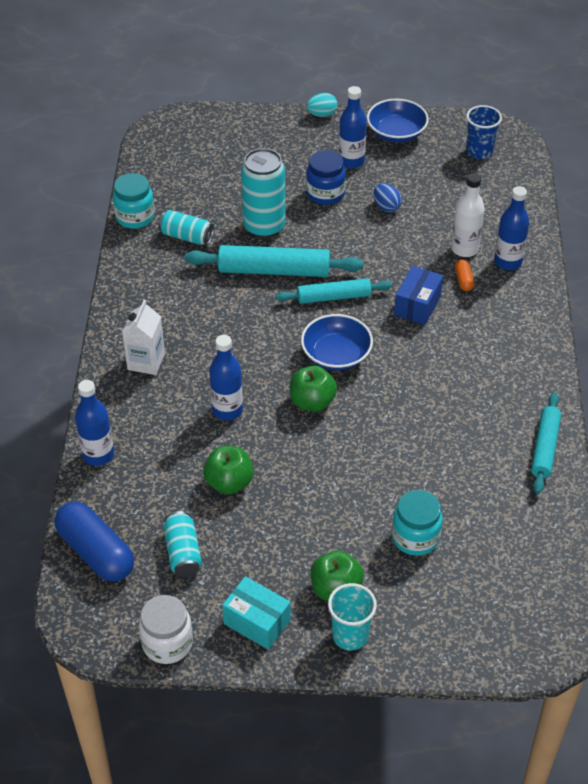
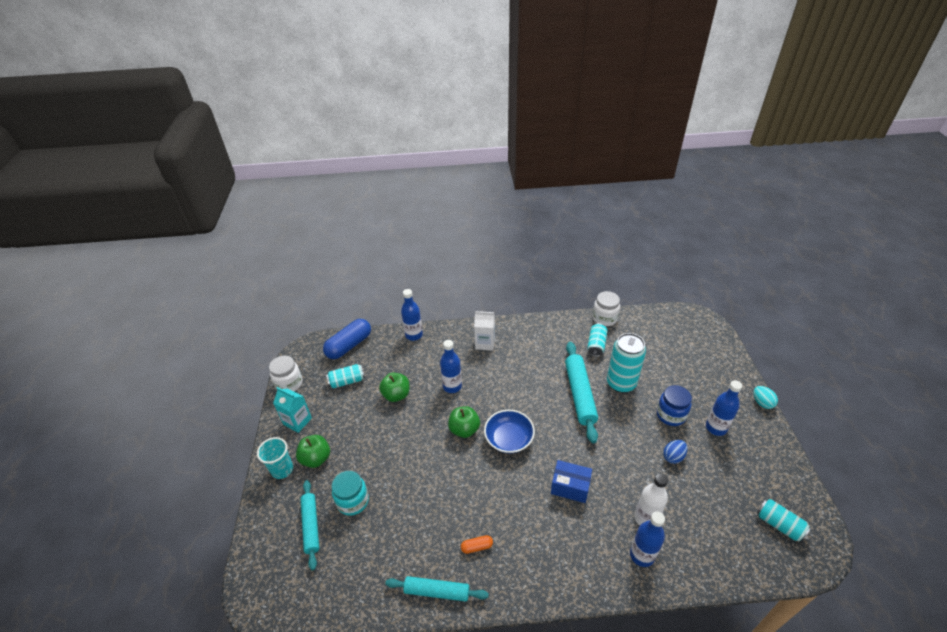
camera: 85 degrees right, 5 degrees down
(135, 217) = (604, 318): turquoise jar -> white jar
(257, 622) = (297, 421): turquoise box -> turquoise carton
(333, 297) = (564, 431): turquoise rolling pin -> turquoise rolling pin (311, 525)
(396, 133) = (768, 456): blue bowl -> none
(463, 280) = (608, 519): orange capsule -> orange capsule (477, 547)
(479, 152) = (779, 524): blue cup -> turquoise can

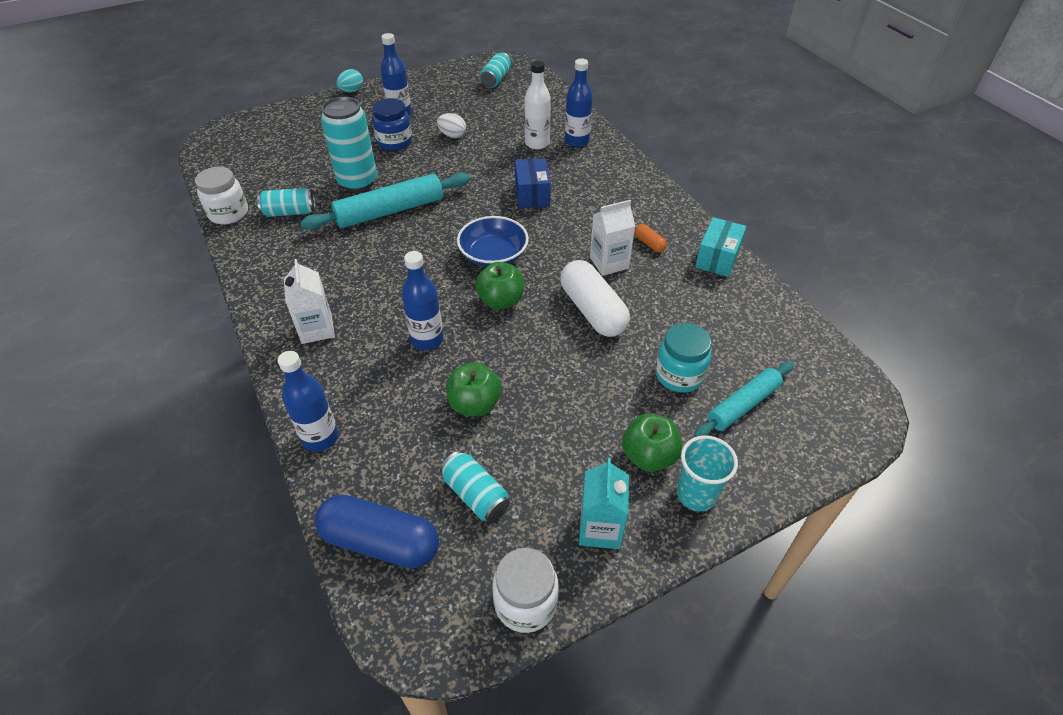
camera: 115 degrees left, 5 degrees up
(430, 476) = (592, 311): none -> white capsule
(437, 591) = (717, 258): turquoise rolling pin -> turquoise box
(469, 507) = (609, 263): none -> white carton
(673, 456) = (452, 135): blue egg -> white egg

